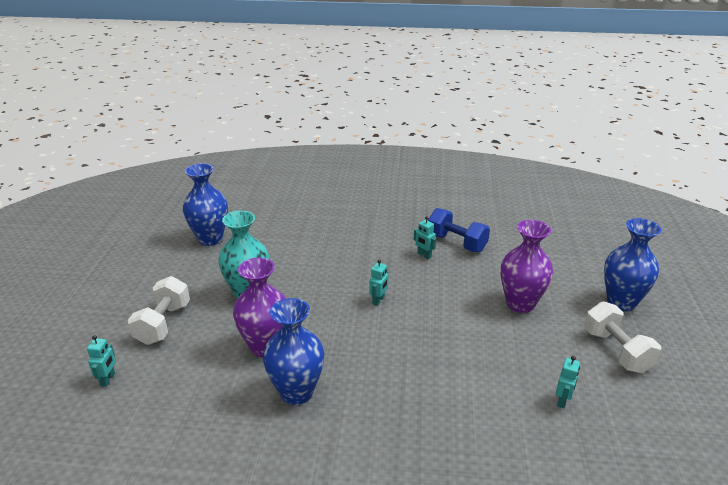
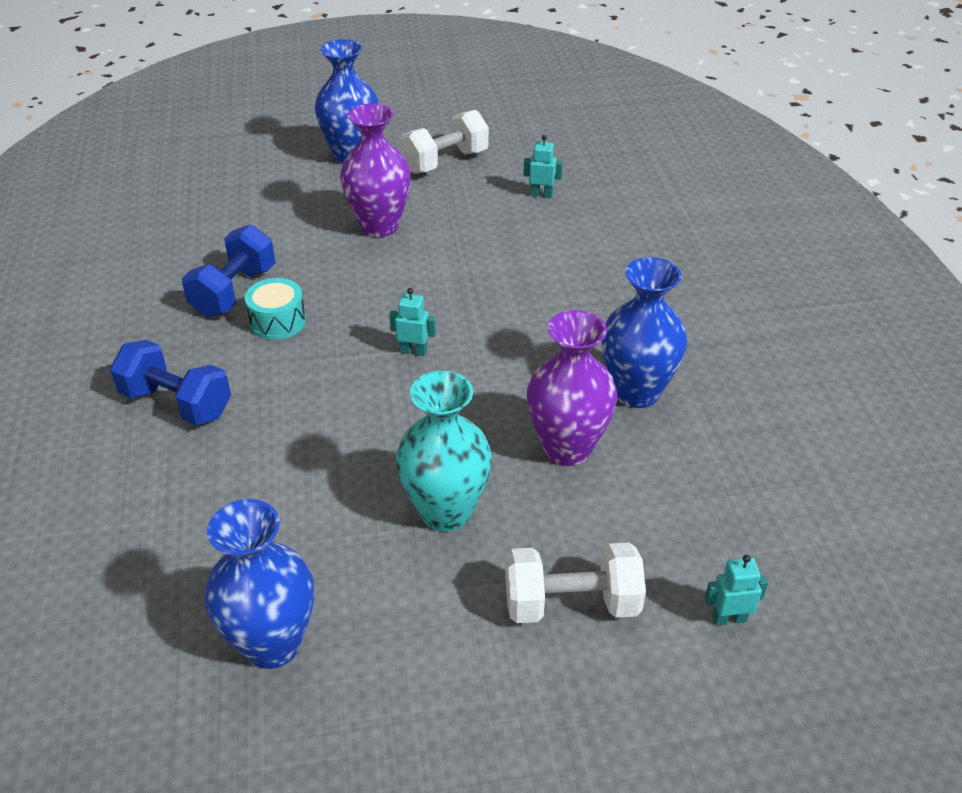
camera: 105 degrees left, 10 degrees up
(368, 223) = (176, 403): none -> blue dumbbell
(424, 255) = (277, 321): turquoise robot -> turquoise drum

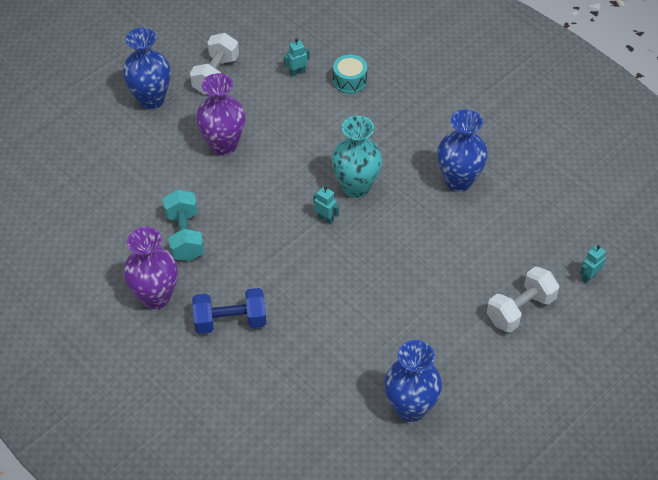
camera: 35 degrees left, 10 degrees up
(234, 291) = (185, 236): blue dumbbell -> turquoise dumbbell
(277, 321) = (231, 241): turquoise drum -> turquoise drum (349, 81)
(413, 351) = (325, 218): turquoise robot -> turquoise robot turned 60 degrees clockwise
(445, 511) = (426, 299): turquoise vase -> turquoise vase (356, 187)
(567, 448) = (452, 232): purple vase -> purple vase (156, 297)

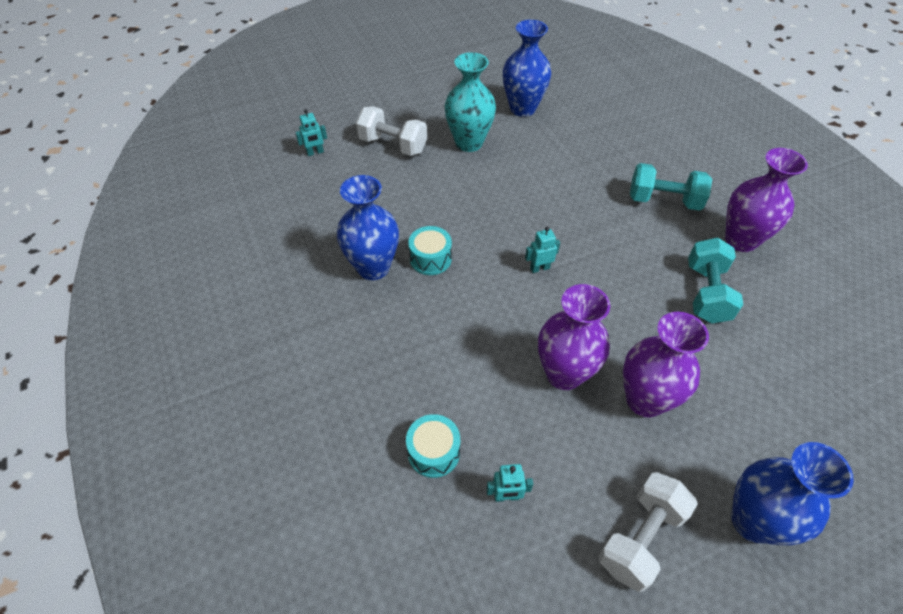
camera: 160 degrees left, 0 degrees up
(230, 321) = (664, 201): blue dumbbell -> turquoise dumbbell
(282, 146) = (564, 374): none -> purple vase
(325, 218) = (539, 268): turquoise robot -> turquoise robot turned 105 degrees clockwise
(356, 187) = (491, 293): turquoise vase -> turquoise vase (469, 143)
(417, 201) = (430, 259): none -> turquoise drum
(520, 309) = (393, 145): white dumbbell -> white dumbbell turned 45 degrees clockwise

